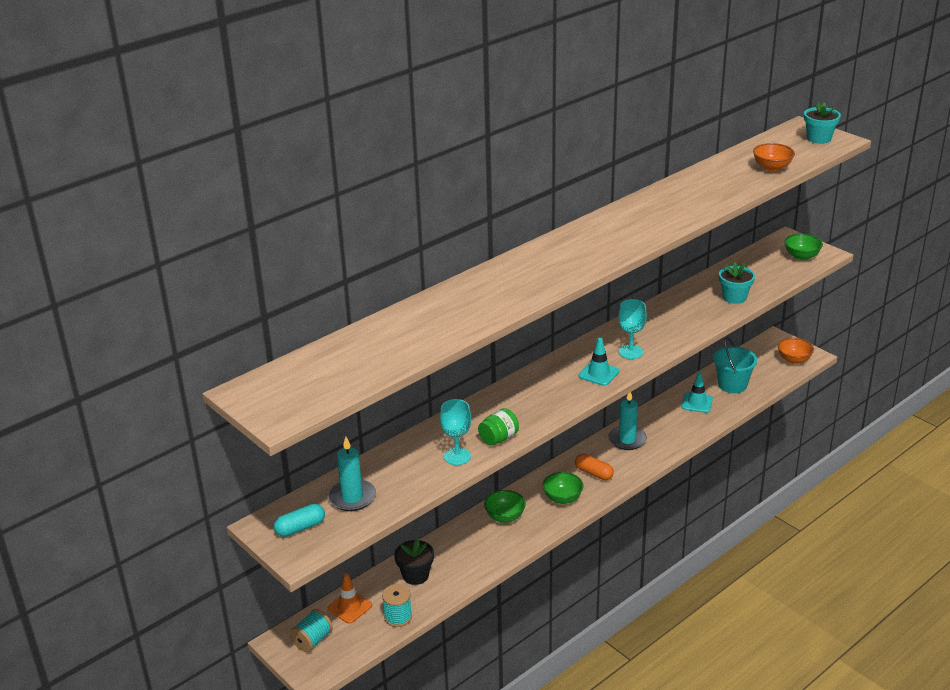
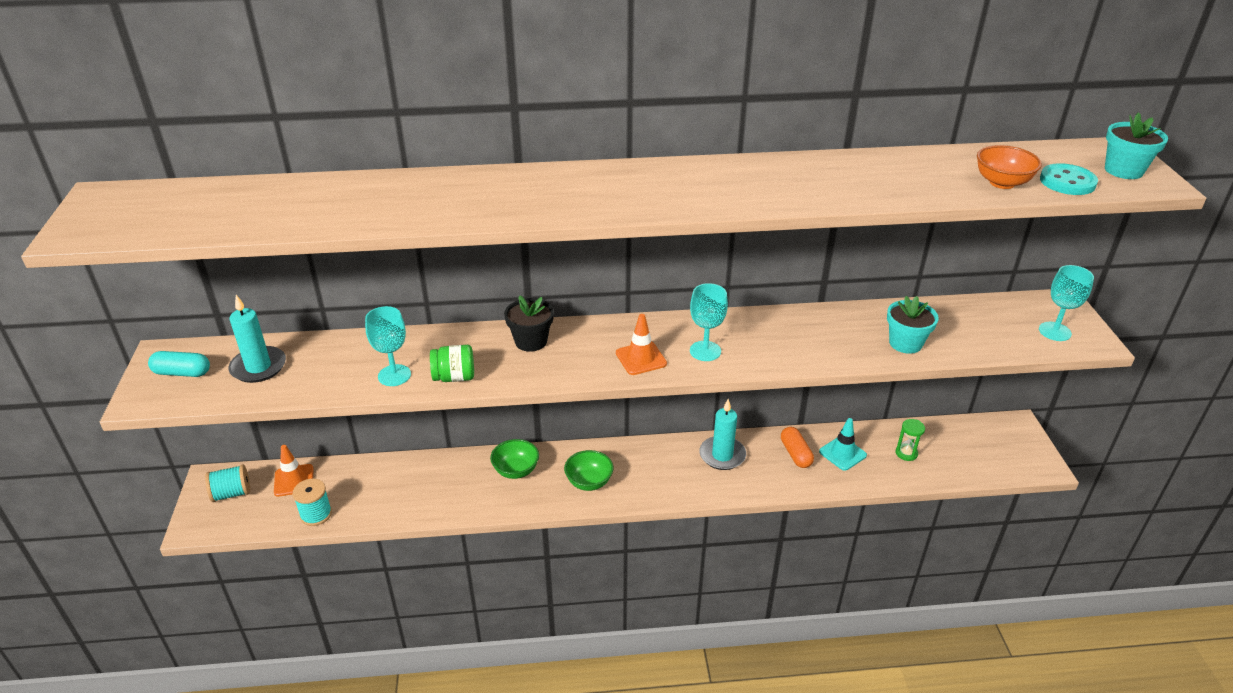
camera: 35 degrees right, 5 degrees up
(415, 575) = (377, 483): black flower pot -> black flower pot (531, 341)
(593, 473) = (648, 472): orange capsule -> orange capsule (795, 454)
(598, 373) = (641, 358): turquoise traffic cone -> orange traffic cone
(732, 385) = (906, 453): turquoise bucket -> green hourglass
(794, 360) = (1015, 460): orange bowl -> none
(801, 155) = (1067, 182): none -> turquoise button
(801, 256) = (1054, 331): green bowl -> turquoise goblet

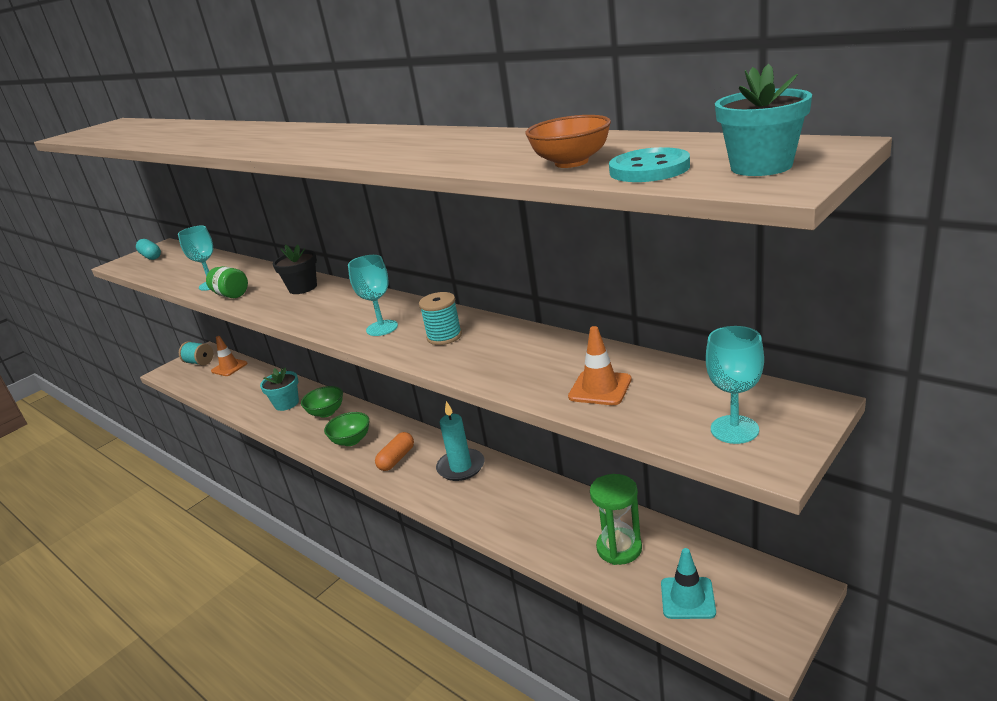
camera: 50 degrees right, 10 degrees down
(258, 367) = (177, 262): turquoise candle -> none
(316, 514) = (210, 390): turquoise spool -> turquoise spool (444, 336)
(641, 358) = (336, 318): orange traffic cone -> orange traffic cone (600, 388)
(795, 454) = (517, 495): orange capsule -> orange capsule (396, 459)
(842, 453) = (558, 516): turquoise traffic cone -> turquoise traffic cone (687, 598)
(905, 343) = (543, 379): turquoise flower pot -> turquoise flower pot (286, 403)
(906, 453) = (619, 548): green hourglass -> green hourglass, size x1.62

